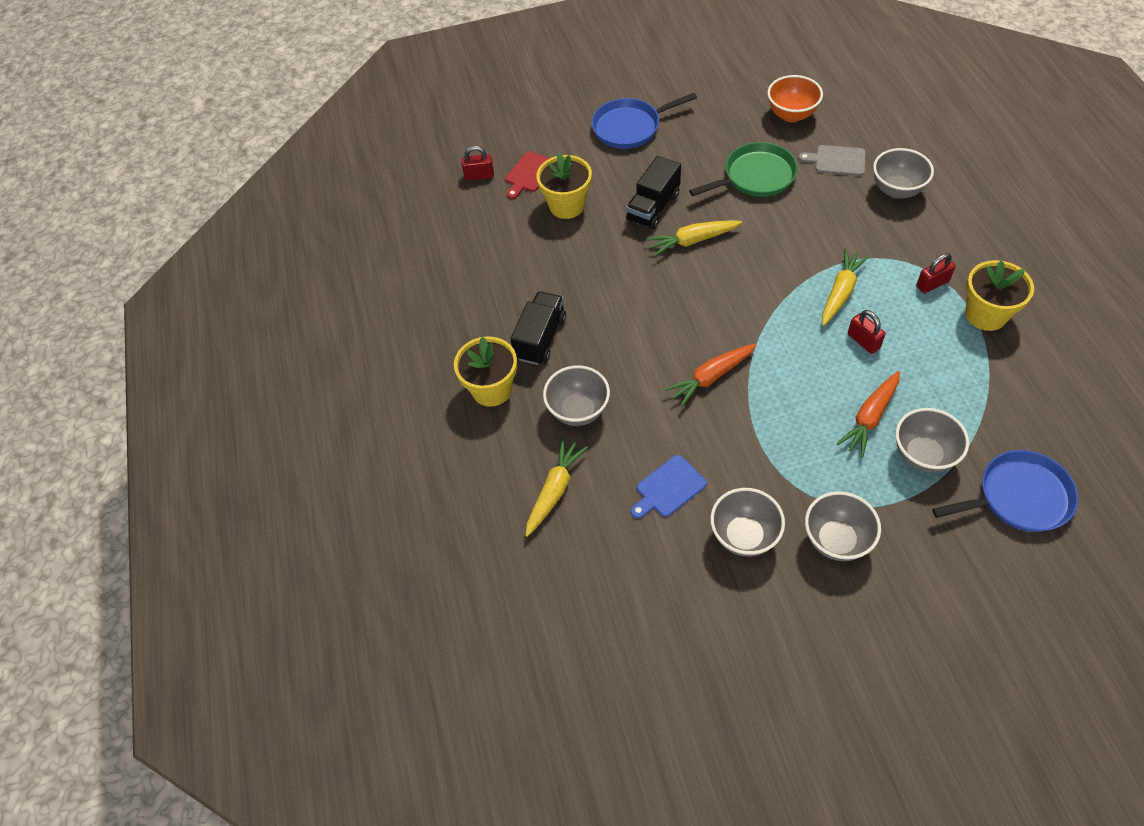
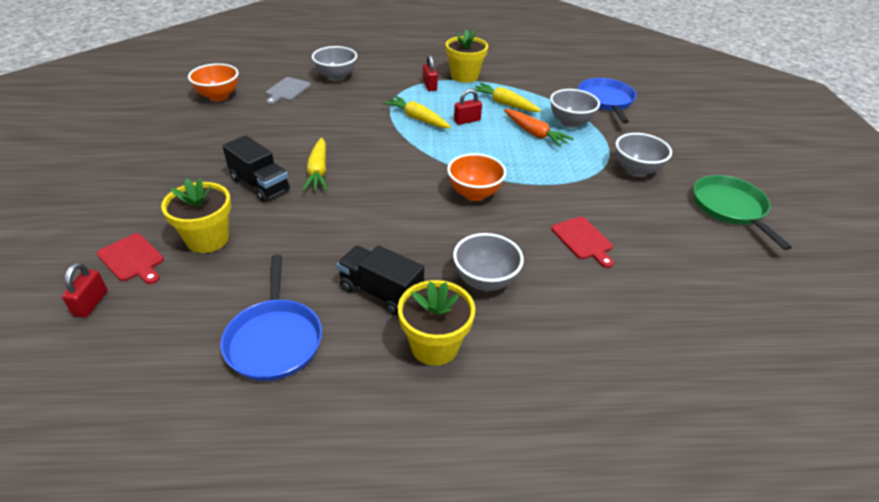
camera: 85 degrees left, 15 degrees down
(554, 491) = (577, 316): yellow carrot -> yellow carrot (504, 104)
(629, 127) = (139, 177): blue pan -> blue pan (274, 340)
(668, 488) = (583, 240): blue cutting board -> red cutting board
(711, 377) = (474, 193): orange carrot -> orange bowl
(744, 536) = (632, 210): grey bowl -> none
(756, 176) = (271, 126): green pan -> green pan (730, 208)

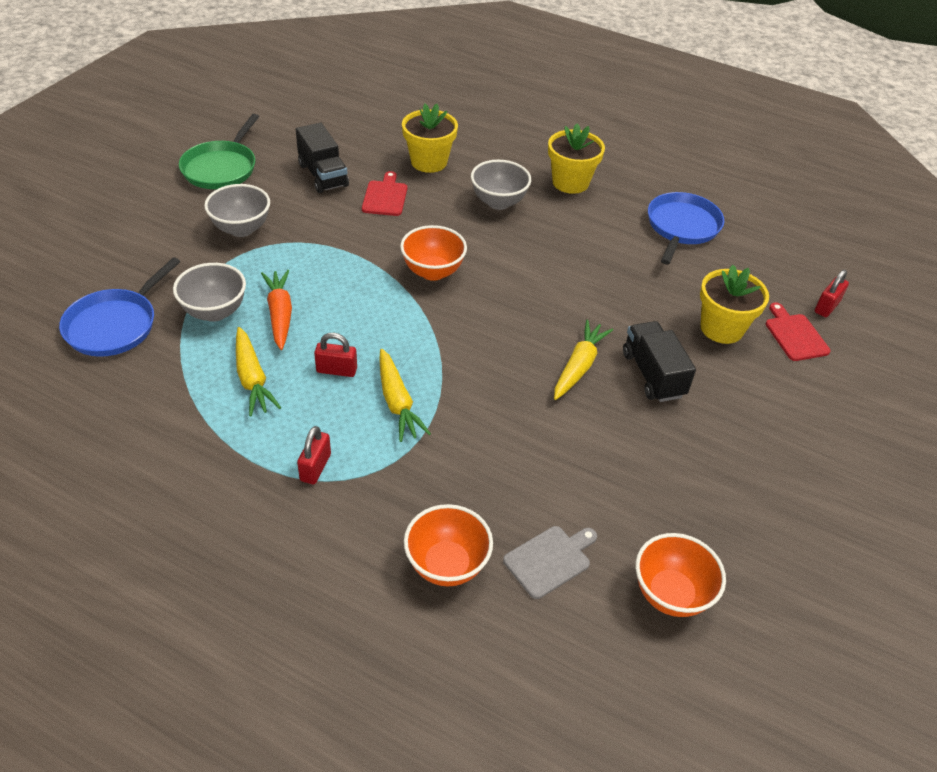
camera: 150 degrees left, 5 degrees up
(336, 77) = (447, 565): grey bowl -> orange bowl
(381, 292) = (586, 226): black truck -> black truck (323, 175)
(464, 76) = (237, 468): yellow flower pot -> yellow flower pot (429, 162)

